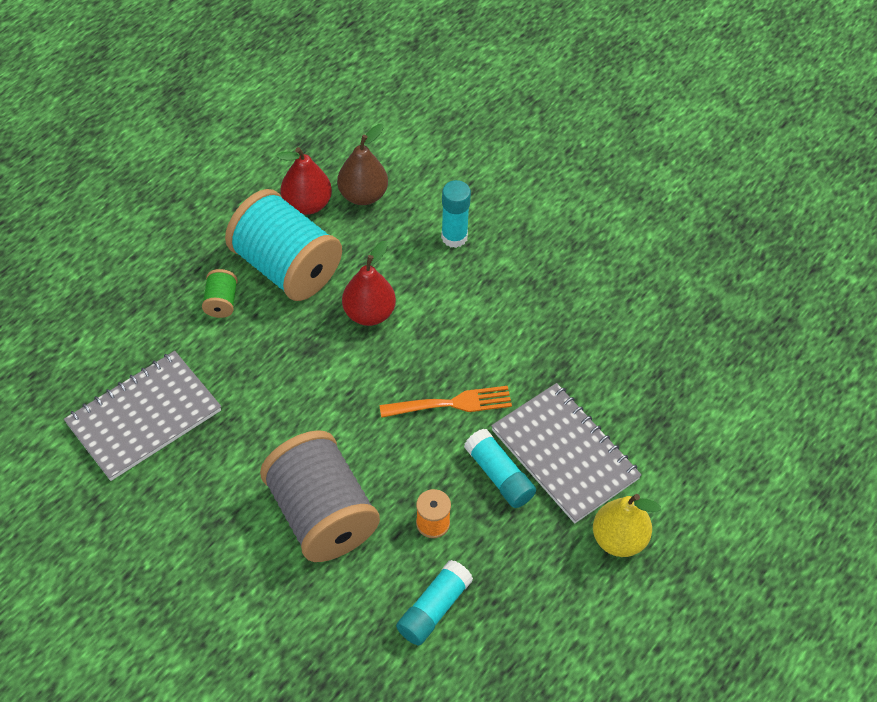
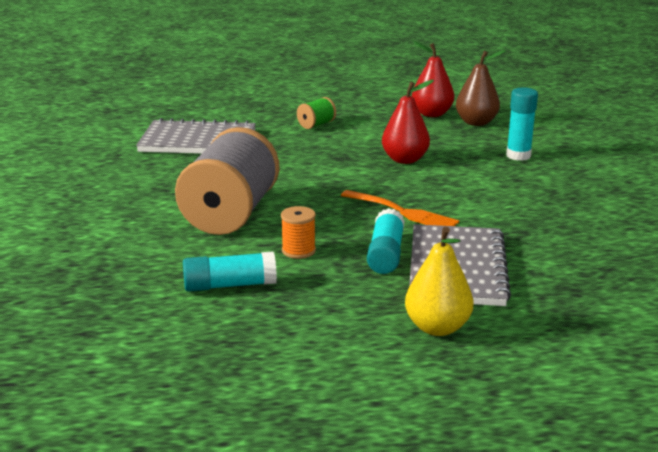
camera: 45 degrees right, 30 degrees down
(286, 267) = (379, 128): turquoise spool -> none

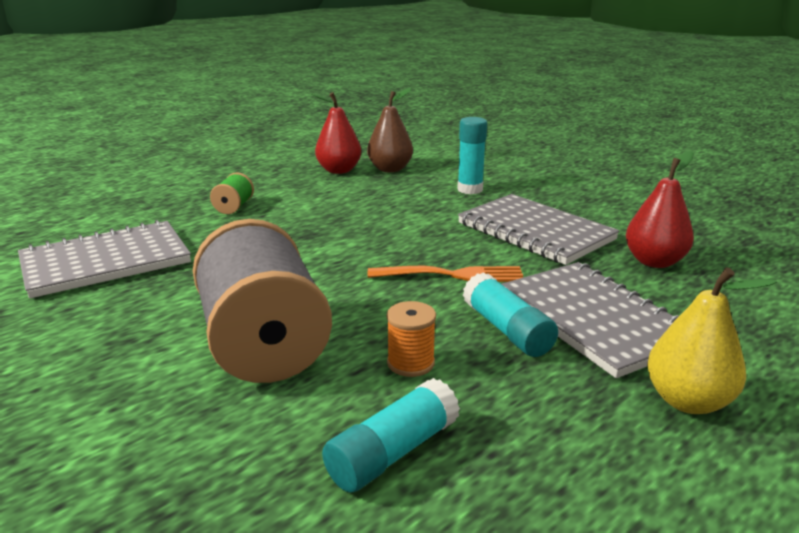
camera: 35 degrees left, 0 degrees up
(405, 160) = (376, 220): red pear -> red pear (654, 261)
(517, 201) = (535, 231): none -> grey notebook

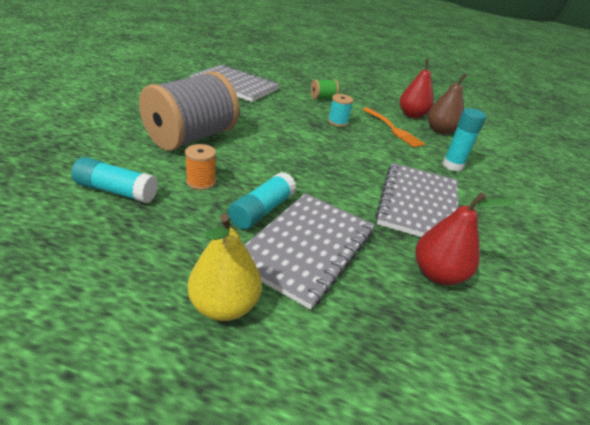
camera: 55 degrees right, 10 degrees up
(316, 218) = (338, 122): none -> turquoise spool
(451, 275) = (314, 179): orange fork -> orange fork (392, 128)

